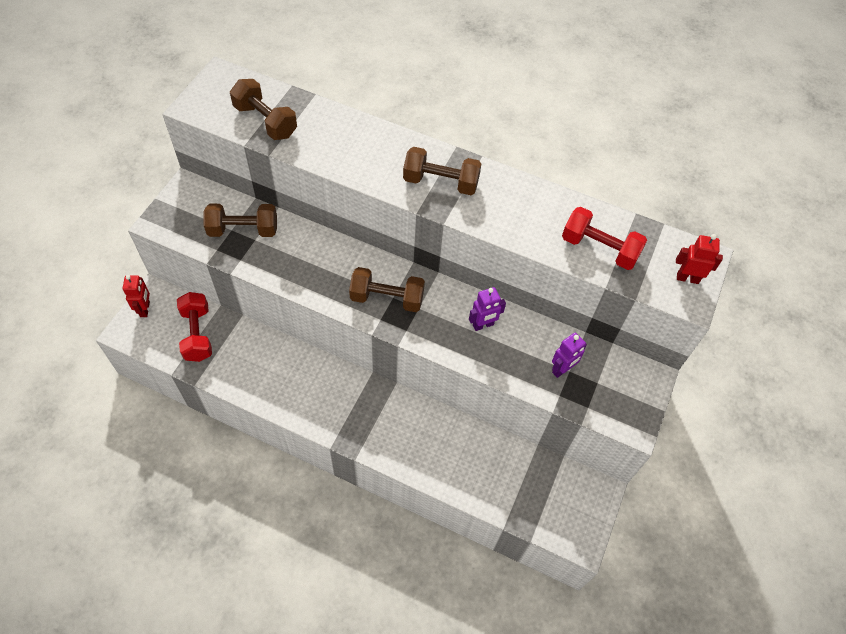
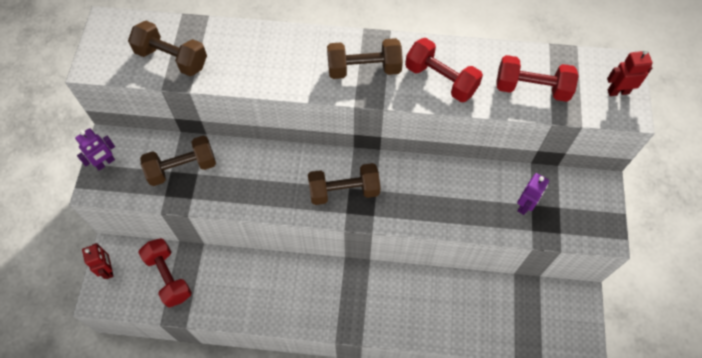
camera: 15 degrees left, 5 degrees up
(483, 325) = (440, 187): purple robot -> purple robot (105, 163)
(511, 214) = (441, 79): none -> red dumbbell

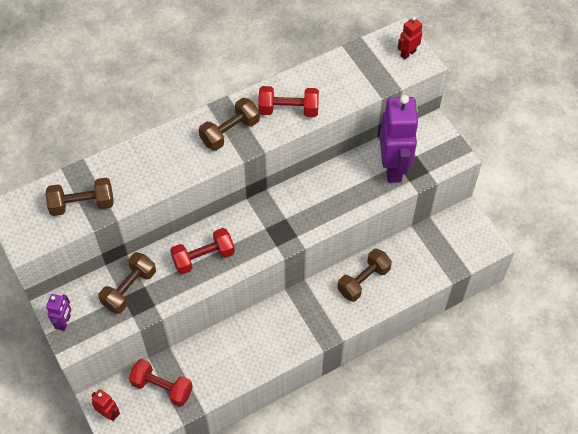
camera: 35 degrees left, 5 degrees down
(344, 191) = (263, 232): brown dumbbell -> brown dumbbell (363, 281)
(525, 205) = (393, 168): purple robot -> purple robot, size x2.19
(531, 88) = (352, 82): red dumbbell -> red dumbbell (203, 257)

